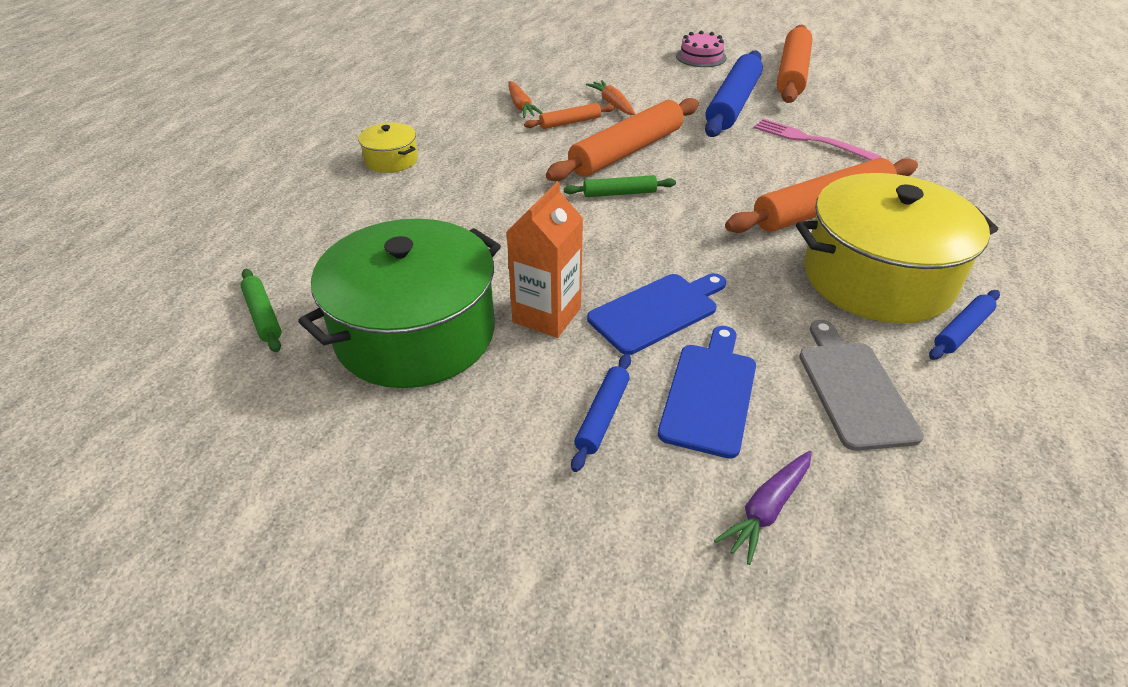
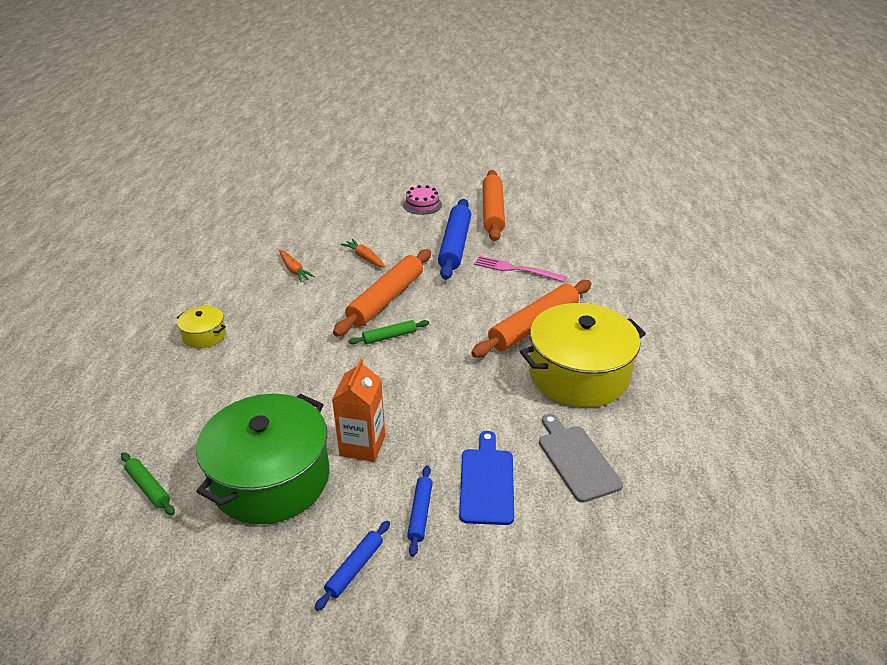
camera: 15 degrees left, 5 degrees down
(570, 122) = (336, 279): orange rolling pin -> none
(657, 311) = (438, 428): blue cutting board -> none
(766, 510) = (538, 554): purple carrot -> none
(962, 331) = (636, 404): blue rolling pin -> blue rolling pin (354, 568)

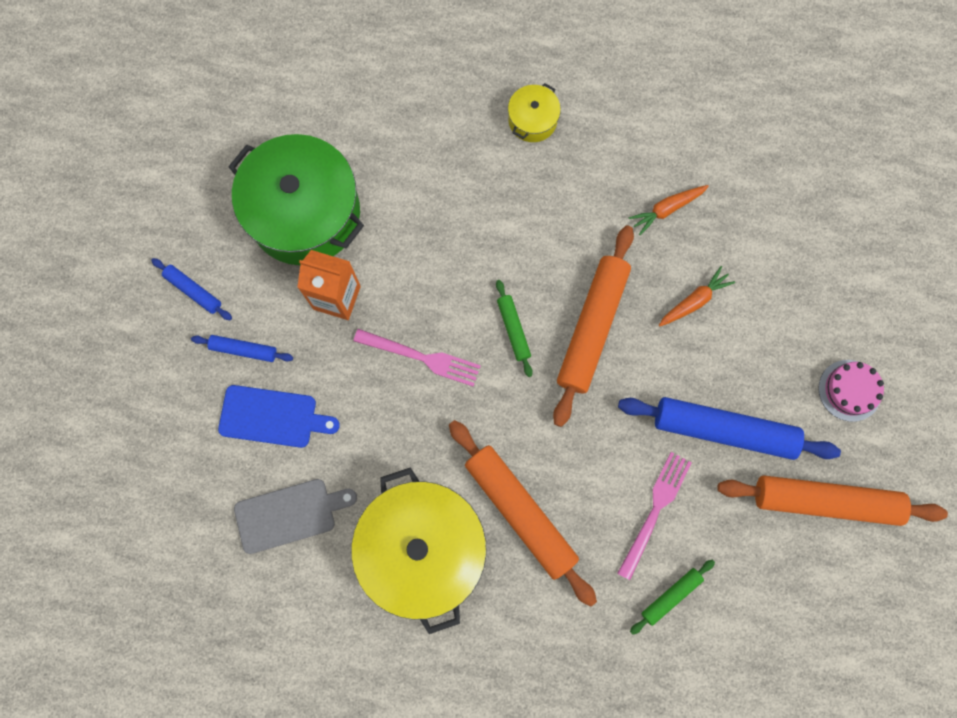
camera: 95 degrees right, 40 degrees up
(148, 487) = (308, 108): green rolling pin -> green rolling pin (671, 596)
(386, 299) = (592, 327): orange rolling pin -> orange rolling pin turned 75 degrees clockwise
(417, 385) = (423, 357): none -> pink fork

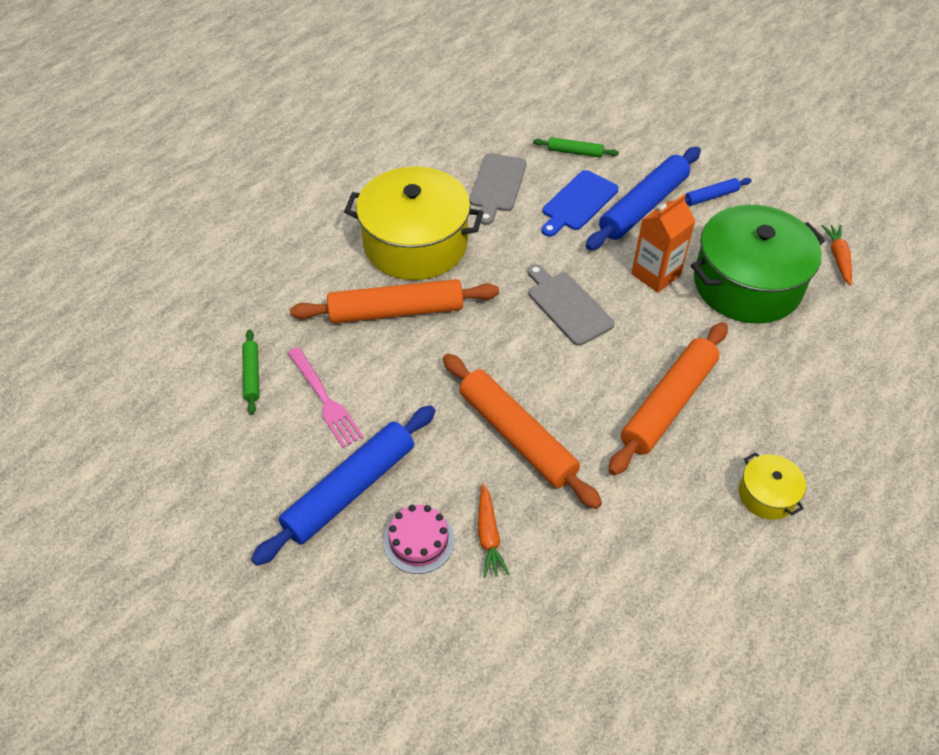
camera: 120 degrees right, 25 degrees down
(243, 350) = (643, 206): blue rolling pin -> blue rolling pin, size x2.08
(423, 357) = (567, 306): pink fork -> grey cutting board
(513, 329) = (553, 377): green rolling pin -> green rolling pin (575, 152)
(666, 209) = (602, 566): orange carrot -> orange carrot (838, 258)
(825, 501) = (224, 537): orange rolling pin -> orange rolling pin (668, 404)
(849, 390) = (302, 627): pink cake -> pink cake (419, 541)

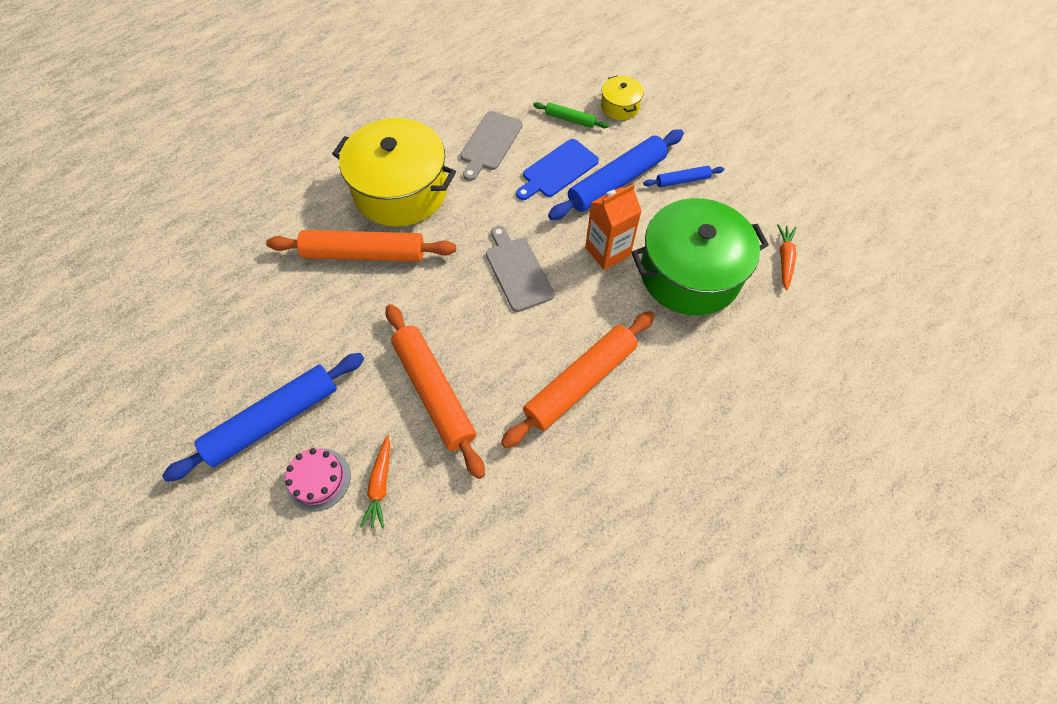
camera: 10 degrees right, 10 degrees up
(252, 375) = (223, 296): green rolling pin -> none
(325, 400) = (278, 330): pink fork -> none
(767, 495) = (644, 489): yellow pot -> yellow pot (620, 106)

